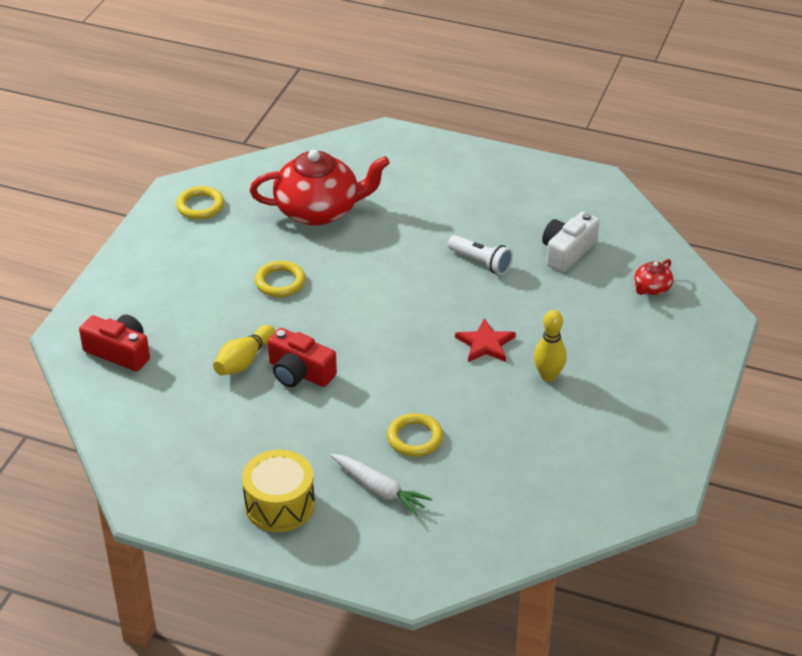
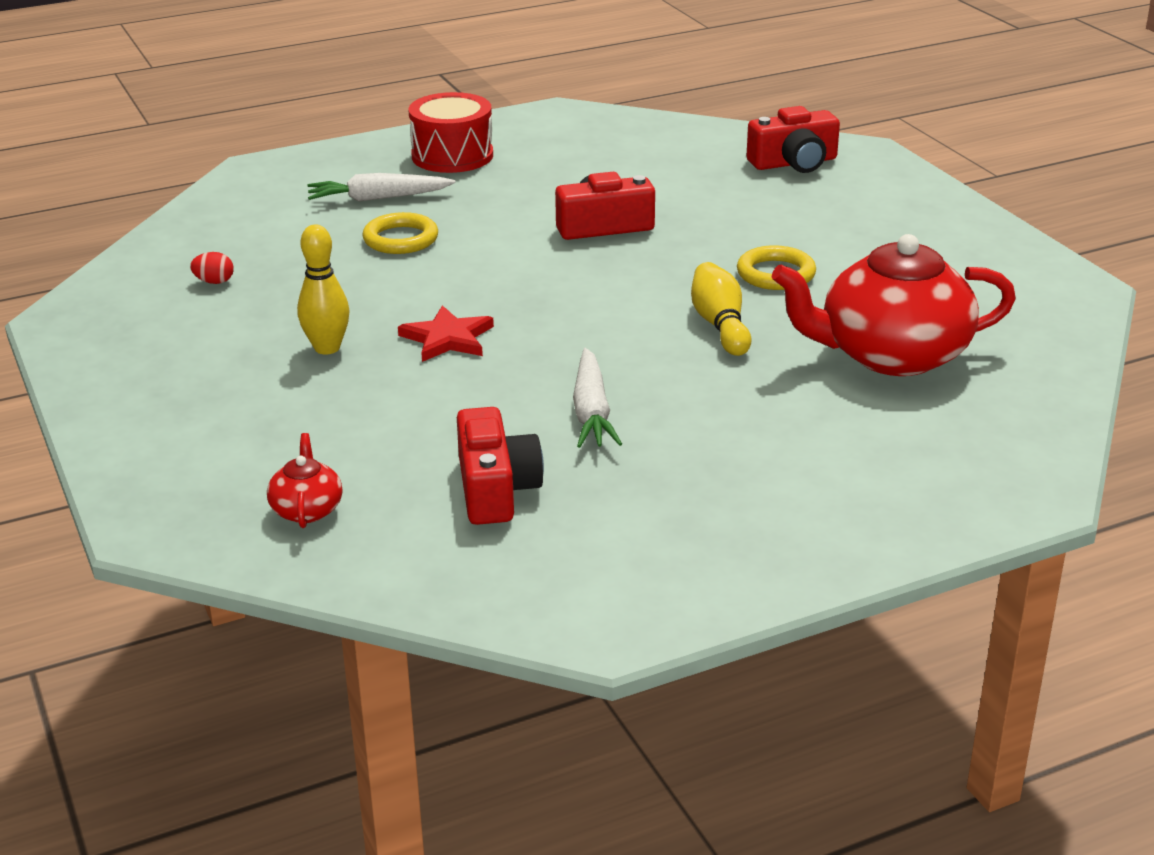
camera: 135 degrees right, 10 degrees down
(200, 206) = (1018, 287): yellow ring -> none
(244, 361) = (673, 209): yellow bowling pin -> yellow bowling pin (720, 325)
(279, 505) = (452, 156): yellow drum -> red drum
(319, 210) = (891, 355): red teapot -> red teapot turned 45 degrees clockwise
(481, 262) = (591, 412): white flashlight -> white carrot
(554, 471) = (214, 282): none -> red egg
(567, 252) = (495, 489): white camera -> red camera

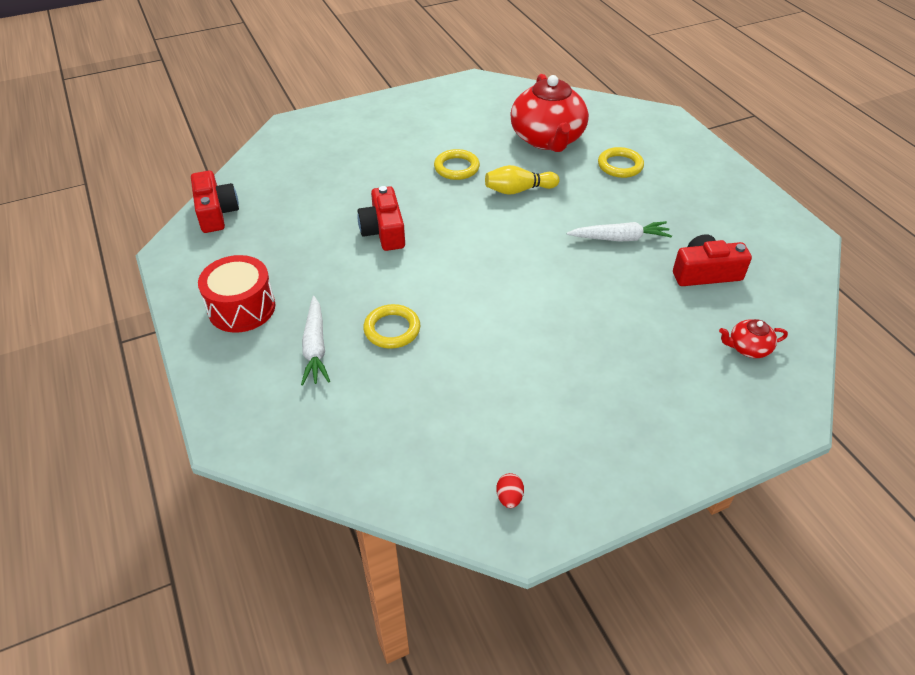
camera: 90 degrees left, 15 degrees up
(214, 282) = (457, 435): red egg -> red egg (509, 498)
(327, 348) = (558, 356): yellow bowling pin -> none
(447, 338) = (541, 298): red star -> none
(794, 163) = (302, 151): red camera -> red camera (216, 212)
(819, 426) = (620, 165): none -> yellow ring

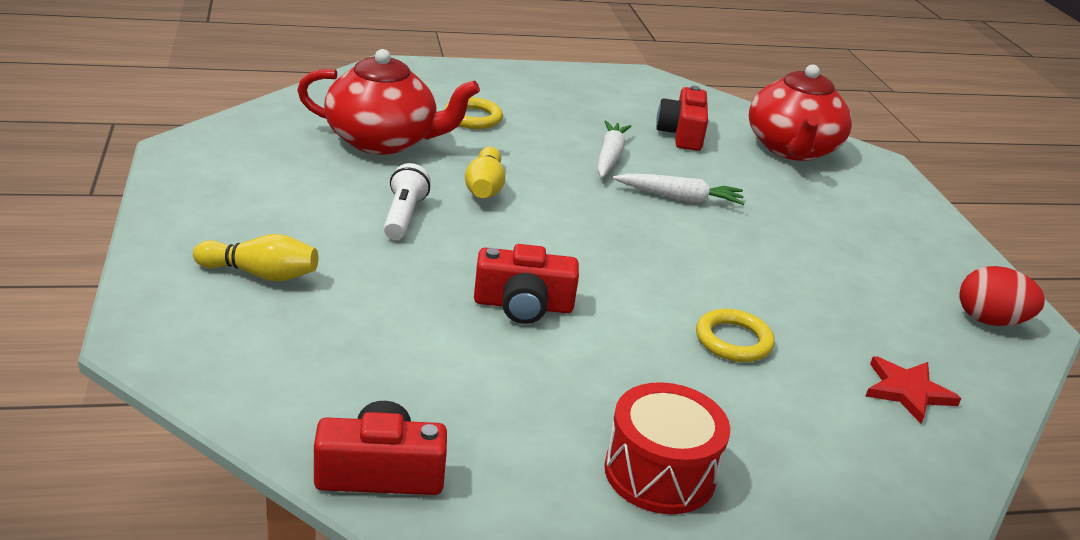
camera: 80 degrees left, 15 degrees down
(315, 347) = (759, 411): white carrot -> white carrot (680, 198)
(363, 138) = (260, 274): none -> yellow bowling pin
(371, 430) = (907, 391): none -> red star
(456, 168) = (403, 216): yellow ring -> white flashlight
(509, 498) = (990, 321): red egg -> red egg, size x2.00
(748, 348) = (792, 149): red teapot -> red teapot, size x2.32

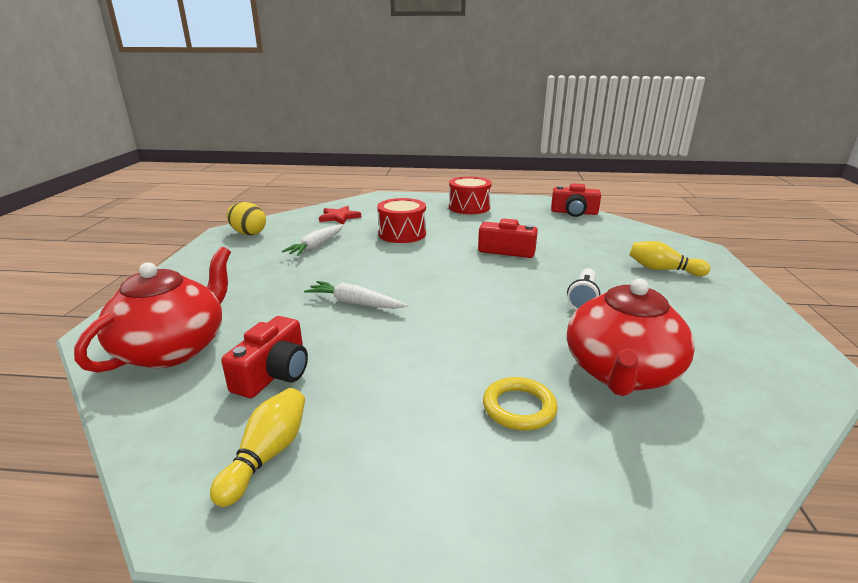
camera: 160 degrees left, 5 degrees down
(383, 141) = (621, 372): red teapot -> red teapot turned 90 degrees counterclockwise
(484, 188) = (518, 317): yellow bowling pin -> yellow bowling pin (267, 455)
(609, 157) = (385, 345): white carrot -> white carrot (316, 246)
(733, 340) = (402, 234): yellow ring -> red drum
(990, 321) = (248, 233): red egg -> yellow egg

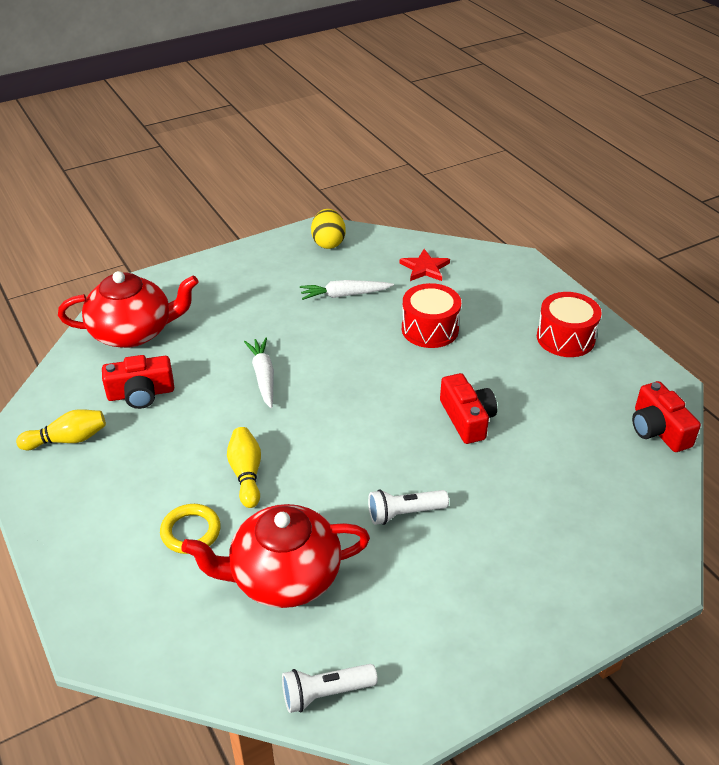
camera: 55 degrees right, 15 degrees up
(663, 269) = (544, 559): yellow bowling pin -> yellow bowling pin (246, 474)
(781, 397) = (325, 693): none -> white flashlight

